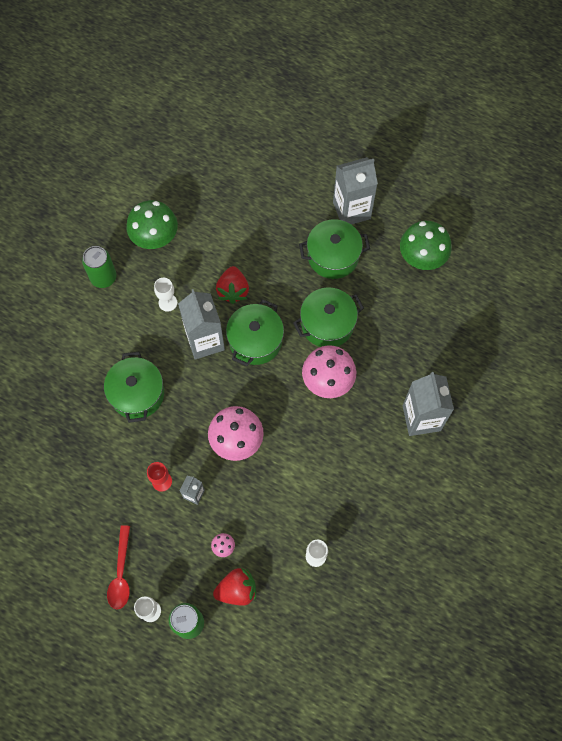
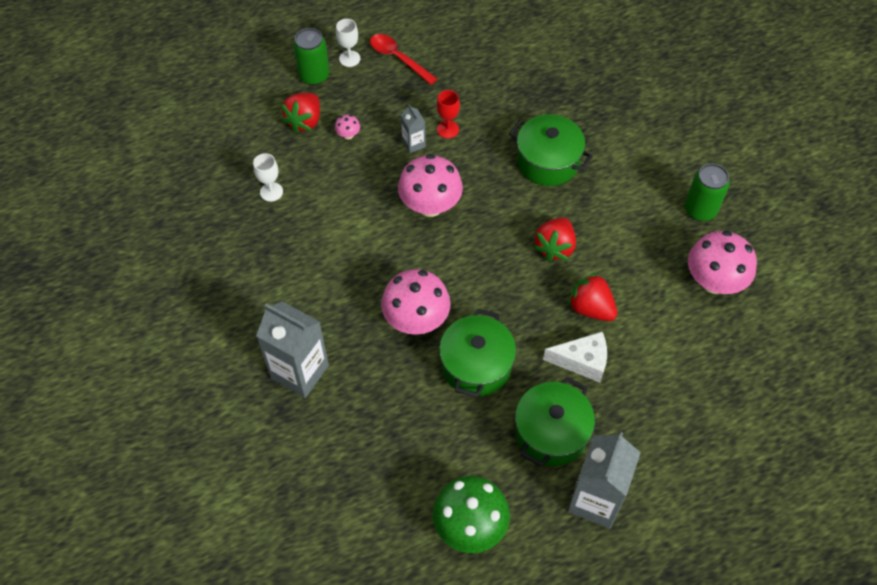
camera: 130 degrees right, 10 degrees down
(155, 238) = (714, 281): green mushroom -> pink mushroom
(168, 302) = (625, 244): white goblet -> none
(205, 341) = (555, 247): grey carton -> red strawberry
(255, 341) = (516, 289): green pot -> none
(273, 271) = (582, 361): none -> white cheese

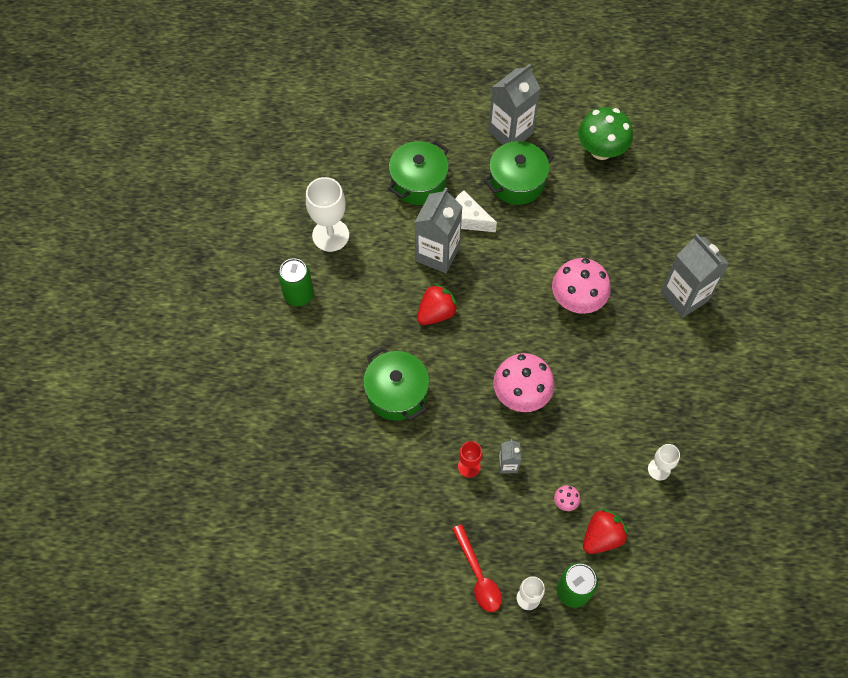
camera: 155 degrees left, 5 degrees up
(476, 365) = (547, 247): green pot -> green pot (418, 182)
(590, 308) = (437, 254): red strawberry -> grey carton
(714, 281) = (330, 235): pink mushroom -> white goblet

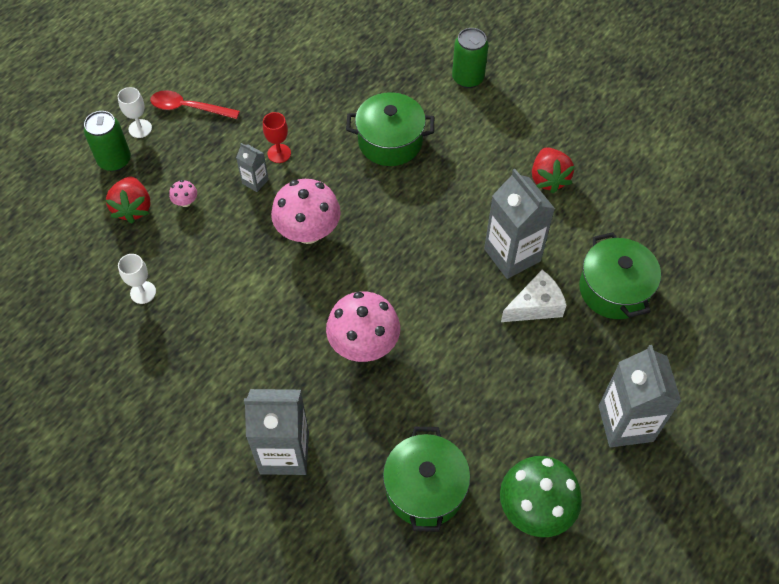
camera: 125 degrees right, 5 degrees down
(299, 295) = (547, 123): green can -> green can (468, 78)
(330, 235) = (598, 180): white goblet -> none
(436, 313) = (446, 215): red strawberry -> red strawberry (548, 179)
(517, 182) = (550, 384): green pot -> green pot (425, 489)

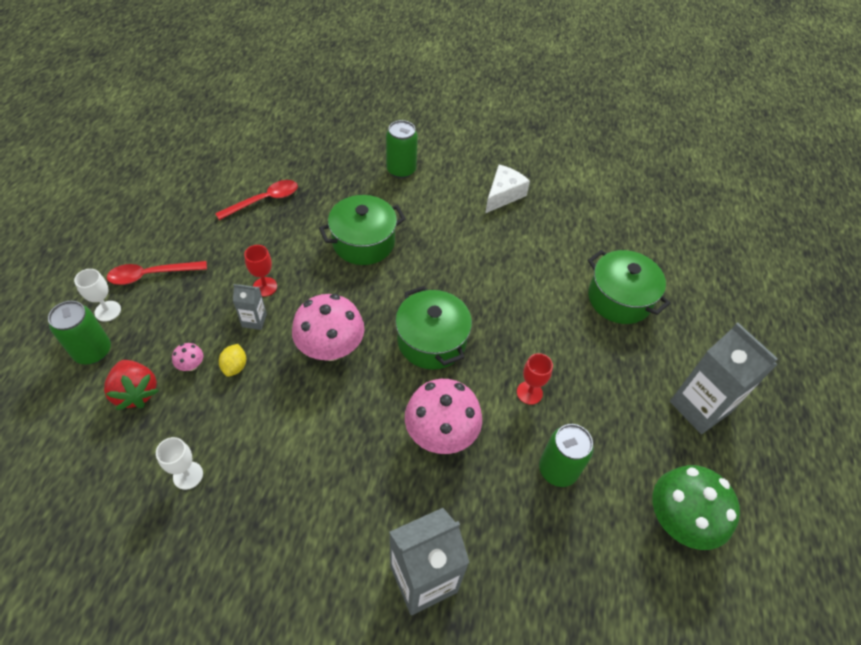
camera: 30 degrees left, 5 degrees down
(220, 217) = (235, 366): none -> yellow lemon
(319, 68) = (264, 200): none -> red spoon
(425, 489) = (576, 549): green pot -> green pot (431, 341)
(450, 418) = (558, 469): none -> green can
(465, 342) = (529, 392): none -> red goblet
(512, 255) = (523, 301): grey carton -> none
(535, 306) = (567, 337): white cheese -> white cheese (503, 195)
(548, 179) = (514, 228): red strawberry -> none

